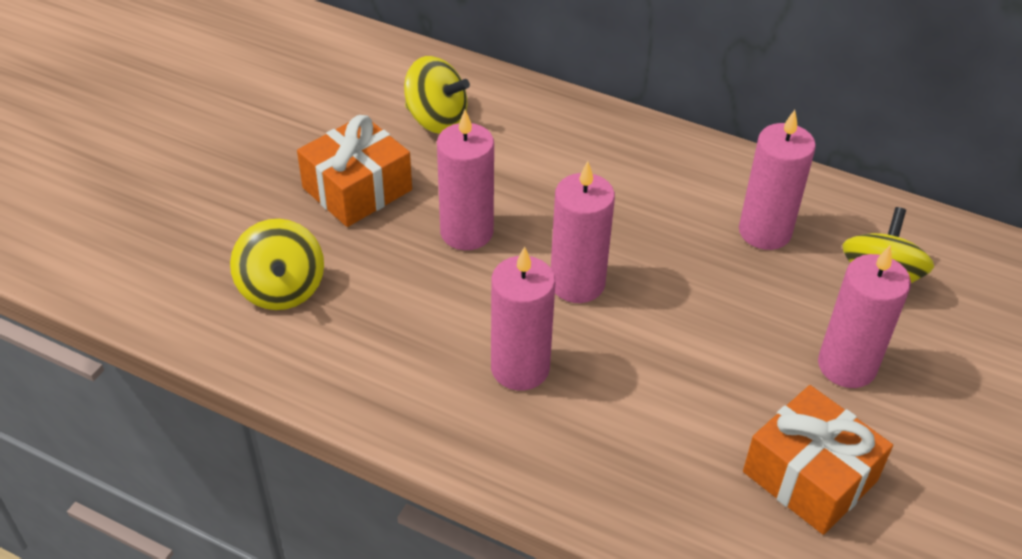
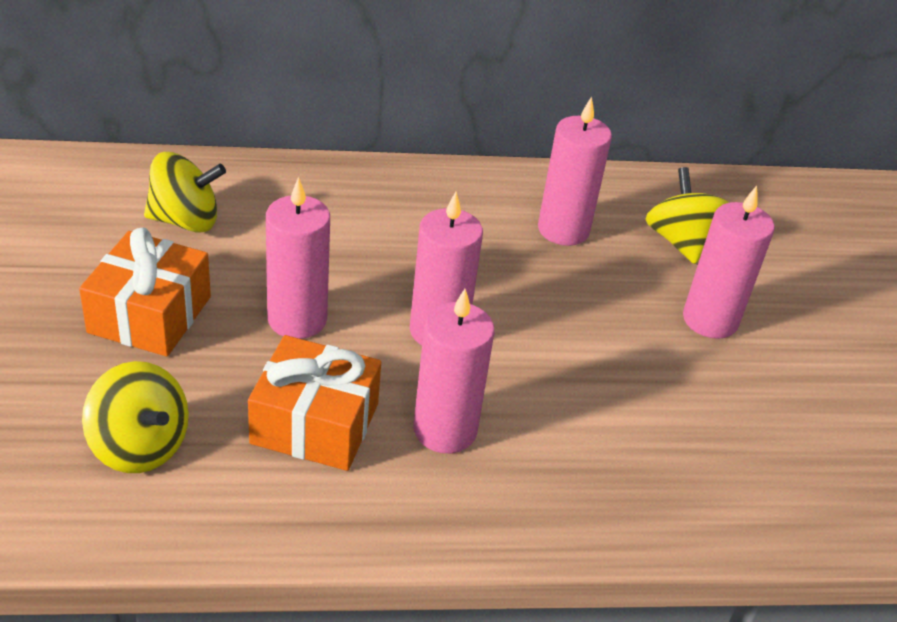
camera: 35 degrees left, 5 degrees down
(810, 476) = (753, 424): orange gift -> orange gift (315, 423)

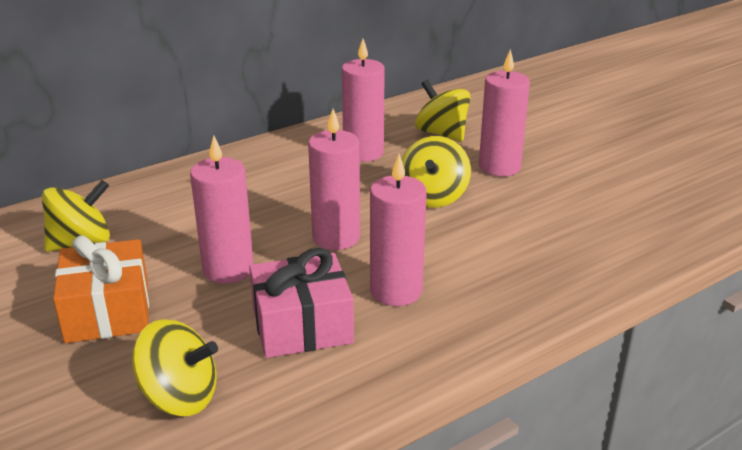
camera: 25 degrees left, 10 degrees down
(315, 423) = (302, 325): orange gift -> pink gift
(592, 326) = (433, 196): none -> yellow spinning top

